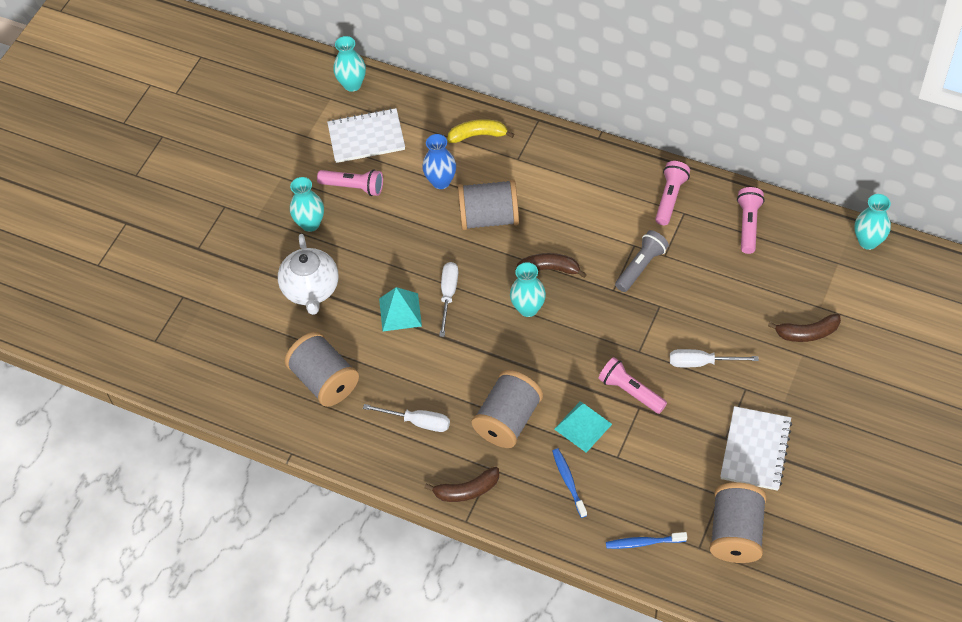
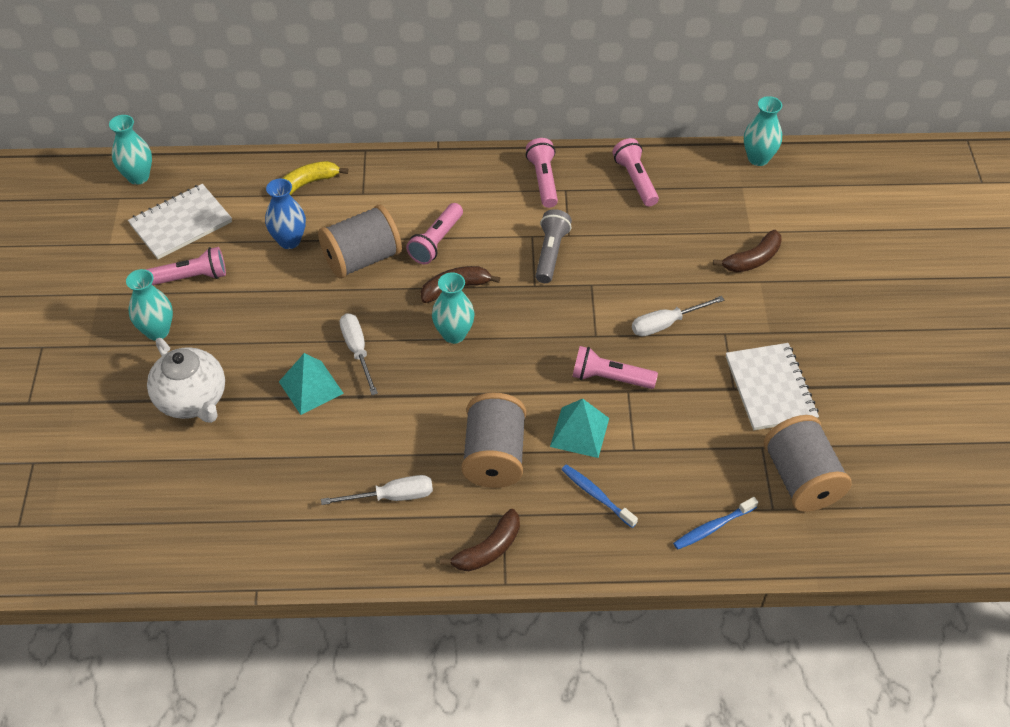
camera: 30 degrees left, 5 degrees down
(325, 380) = (258, 492): grey spool -> none
(554, 223) = (436, 241): none -> pink flashlight

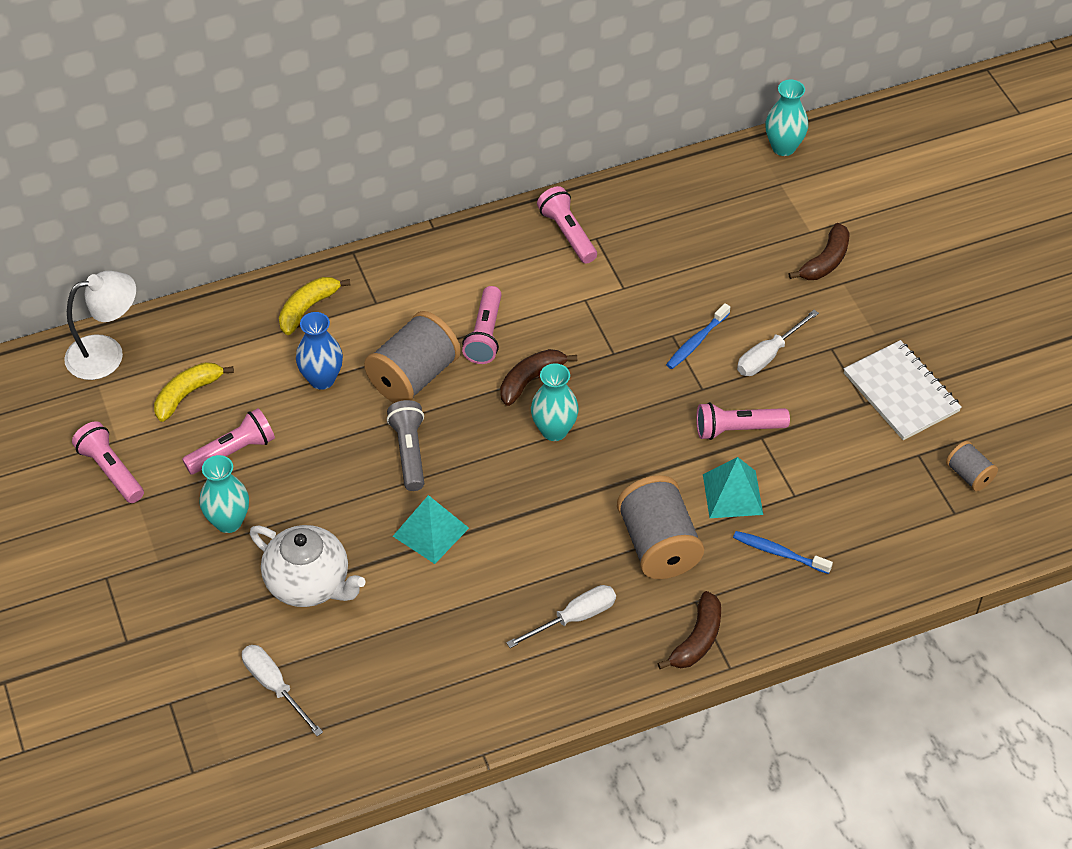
camera: 20 degrees left, 0 degrees up
(138, 177) = (107, 354): turquoise vase -> white lamp
(181, 223) = (187, 394): white notebook -> yellow banana
(357, 351) = (460, 478): white screwdriver -> white screwdriver (275, 686)
(550, 253) = (614, 313): grey flashlight -> grey flashlight (409, 452)
(635, 180) = (666, 207): pink flashlight -> pink flashlight (111, 471)
(713, 527) = (906, 549): blue toothbrush -> blue toothbrush (697, 341)
(801, 479) = (969, 475): grey spool -> grey spool, size x0.51

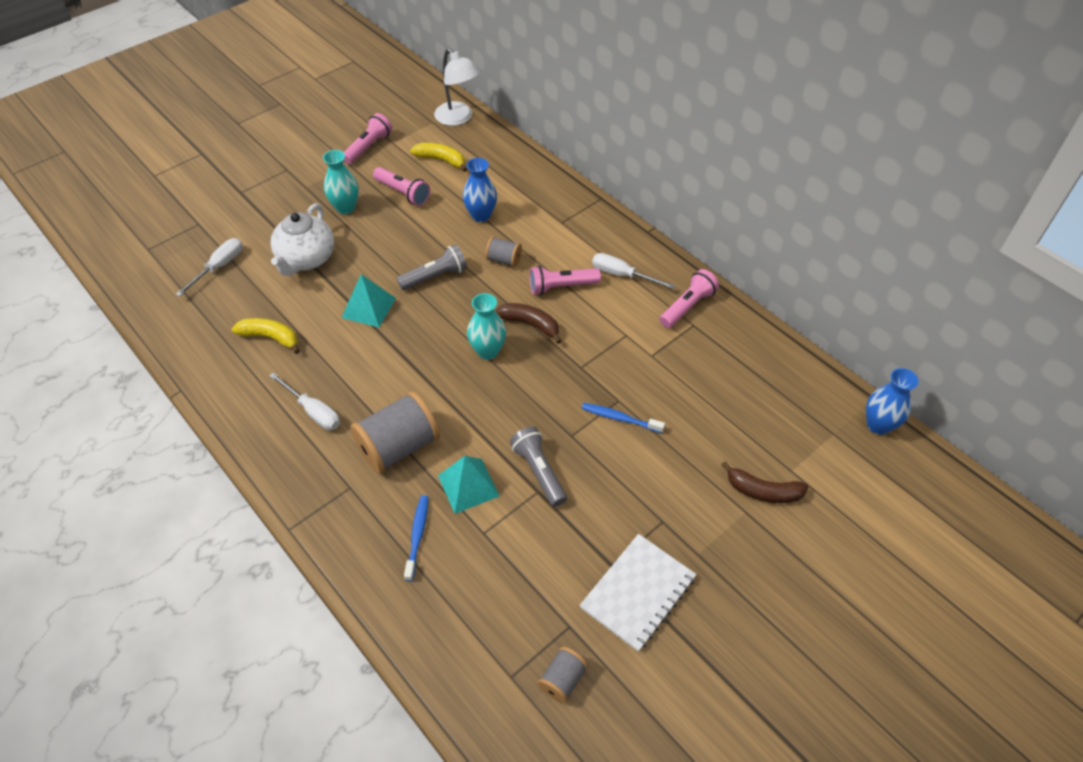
camera: 70 degrees right, 0 degrees up
(308, 309) = (539, 191): yellow banana -> yellow banana (270, 337)
(413, 377) = (504, 260): grey spool -> grey spool, size x0.51
(697, 639) = (312, 498): brown banana -> none
(737, 429) = (539, 471): pink flashlight -> grey flashlight
(768, 355) = (630, 474): white screwdriver -> white screwdriver (622, 275)
(783, 147) = (878, 425): turquoise vase -> blue vase

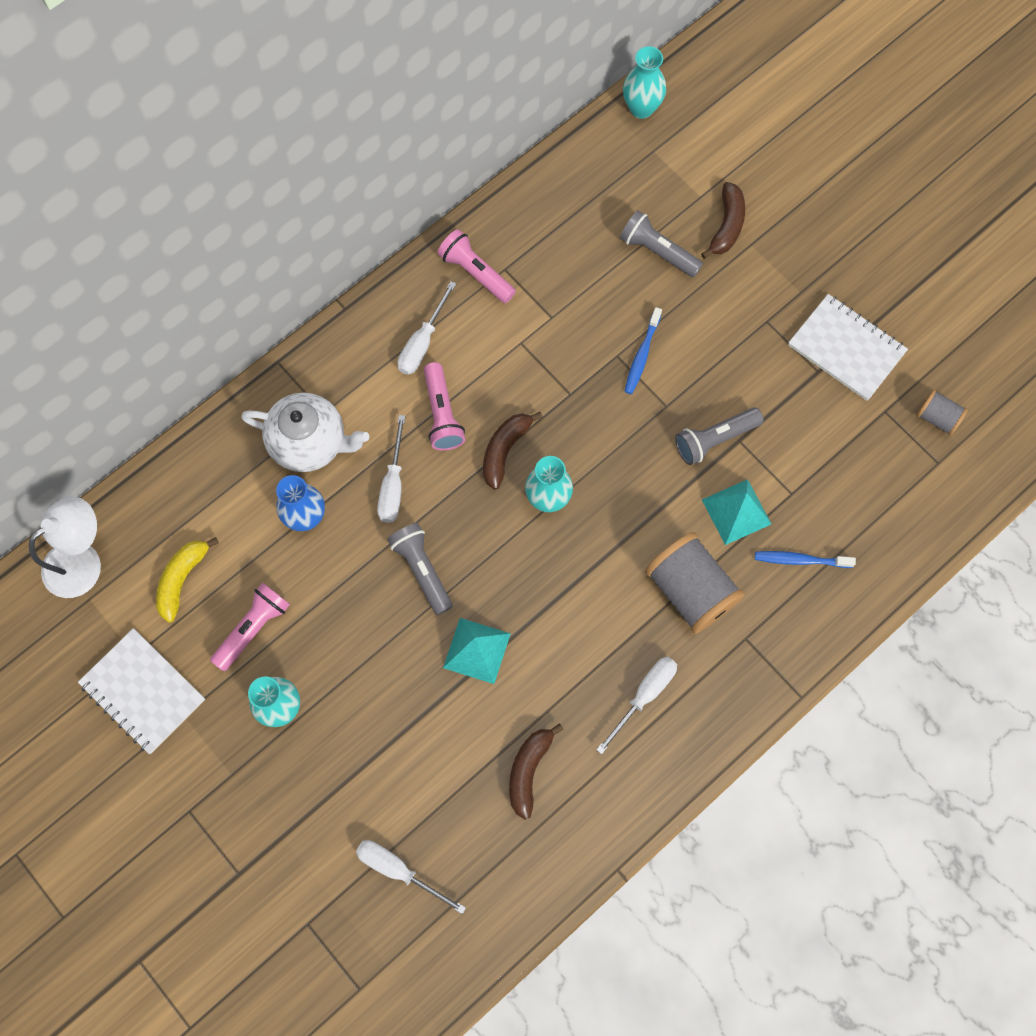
camera: 90 degrees left, 20 degrees up
(270, 337) = (529, 770): yellow banana -> brown banana
(306, 259) = (385, 748): white teapot -> white teapot (310, 443)
(368, 147) = (143, 691): pink flashlight -> white notebook
(504, 260) = (393, 485): grey spool -> white screwdriver
(726, 433) = (658, 251): none -> grey flashlight
(878, 425) = (641, 108): blue vase -> turquoise vase

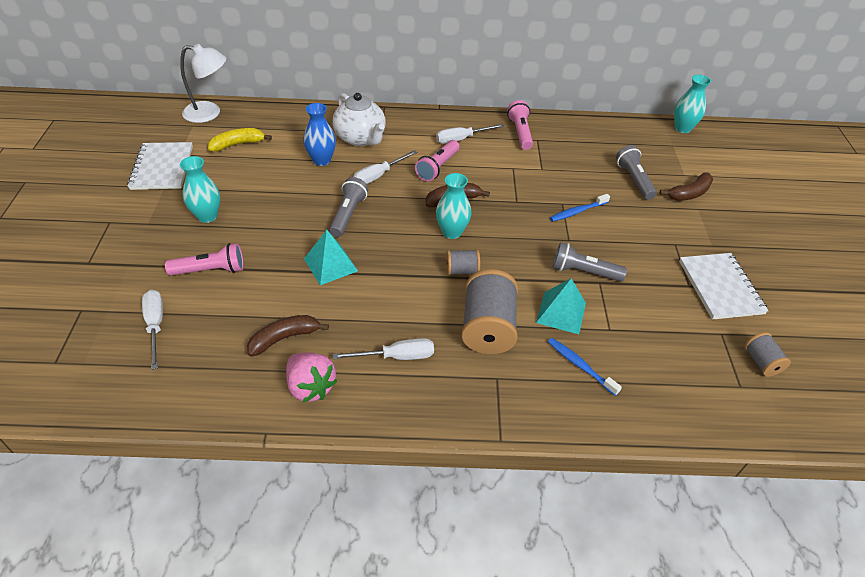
camera: 40 degrees right, 25 degrees down
(253, 628) = (240, 180): pink flashlight -> pink flashlight (210, 270)
(605, 542) = (461, 271): none -> grey spool
(605, 794) = (310, 387): none -> pink strawberry

